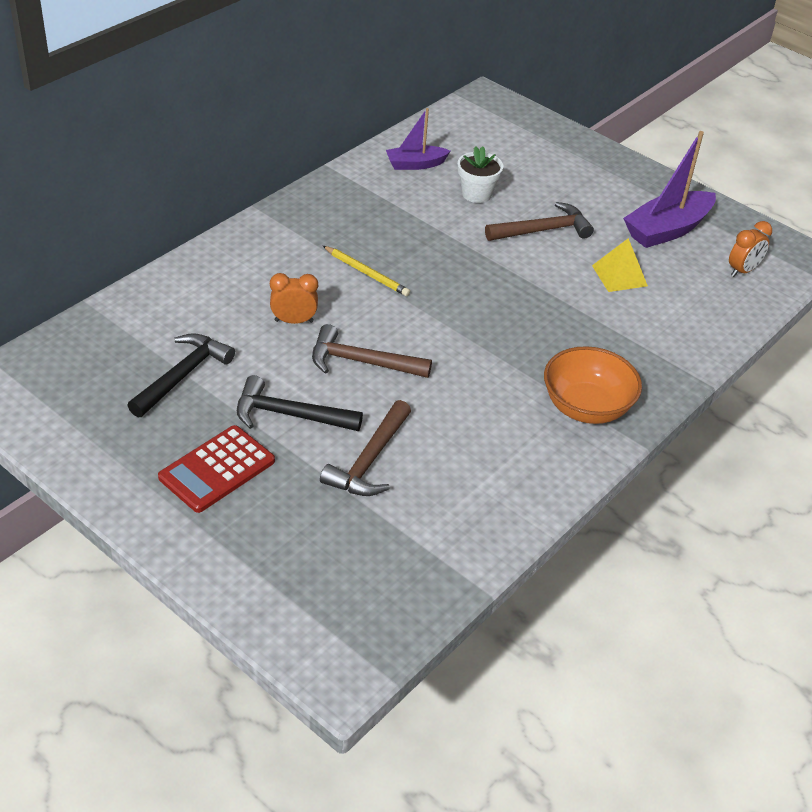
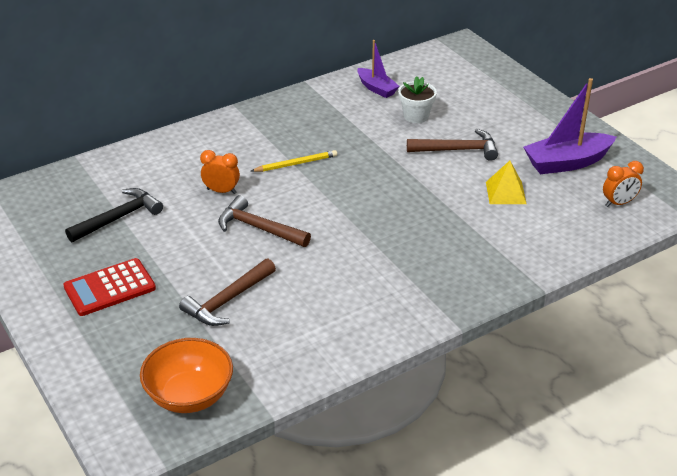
camera: 20 degrees right, 5 degrees down
(289, 415) = (183, 258): black hammer -> none
(366, 273) = (296, 164): yellow pencil -> yellow pencil turned 75 degrees counterclockwise
(415, 164) = (376, 88): purple boat -> purple boat turned 135 degrees counterclockwise
(586, 407) = (424, 289): orange bowl -> orange bowl (189, 395)

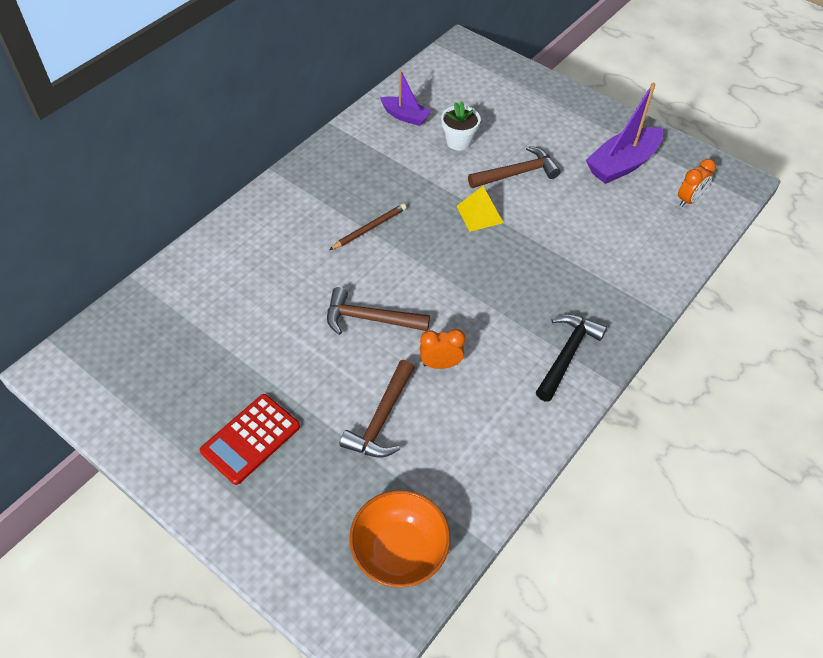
camera: 20 degrees left, 15 degrees up
(118, 218) = (217, 345): black hammer -> black hammer (567, 355)
(221, 191) = (310, 282): orange clock -> orange clock (440, 364)
(296, 164) = (369, 228): yellow pencil -> brown pencil
(505, 193) = (584, 213): yellow pyramid -> yellow pyramid (479, 214)

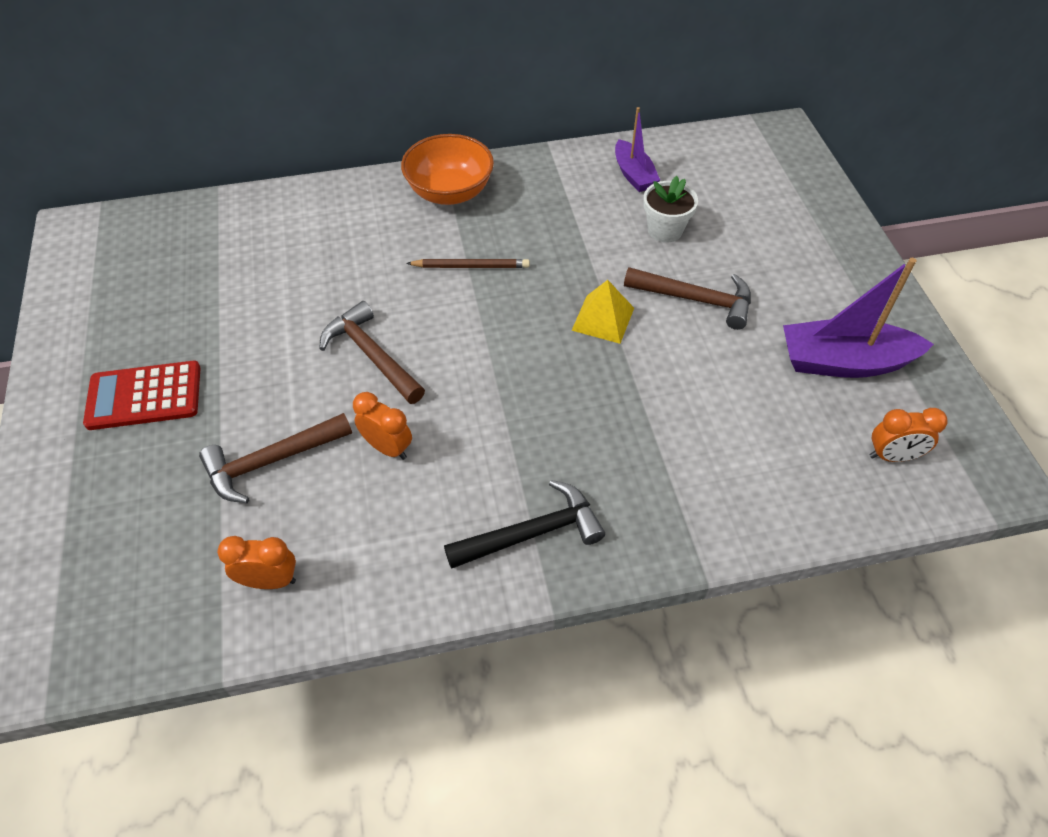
camera: 40 degrees right, 0 degrees up
(400, 551) = (139, 605): orange bowl -> orange bowl (450, 192)
(458, 481) = (270, 580): none -> orange clock

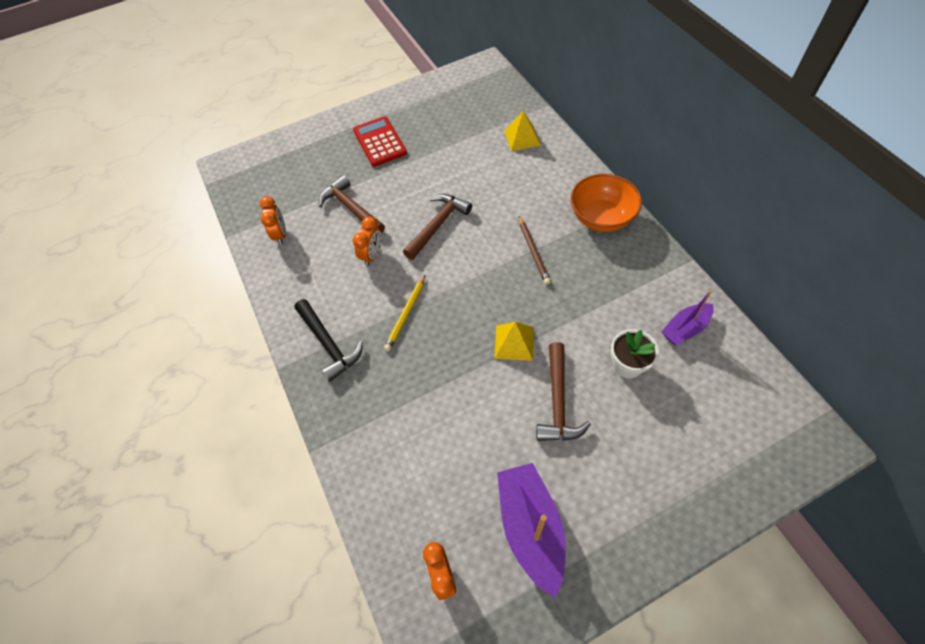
camera: 80 degrees right, 5 degrees up
(262, 227) = (522, 138): none -> yellow pyramid
(515, 424) = (406, 314): none -> yellow pencil

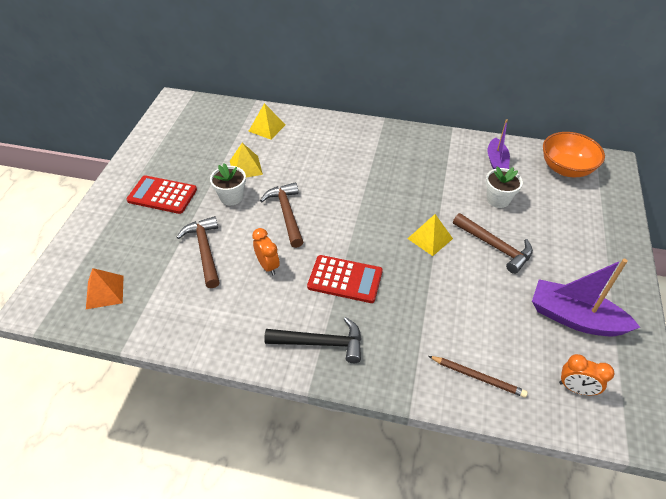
camera: 55 degrees left, 10 degrees down
(266, 188) = (104, 292): none -> orange pyramid
(280, 235) = (170, 311): orange clock -> none
(351, 208) = (205, 251): brown hammer -> brown hammer turned 75 degrees clockwise
(406, 314) = (345, 279): yellow pencil -> red calculator
(419, 179) = (231, 197): none -> white flower pot
(461, 162) = (246, 167): none -> yellow pyramid
(533, 251) = (368, 183): brown pencil -> brown pencil (477, 377)
(601, 218) = (379, 139): orange bowl -> orange bowl (566, 168)

